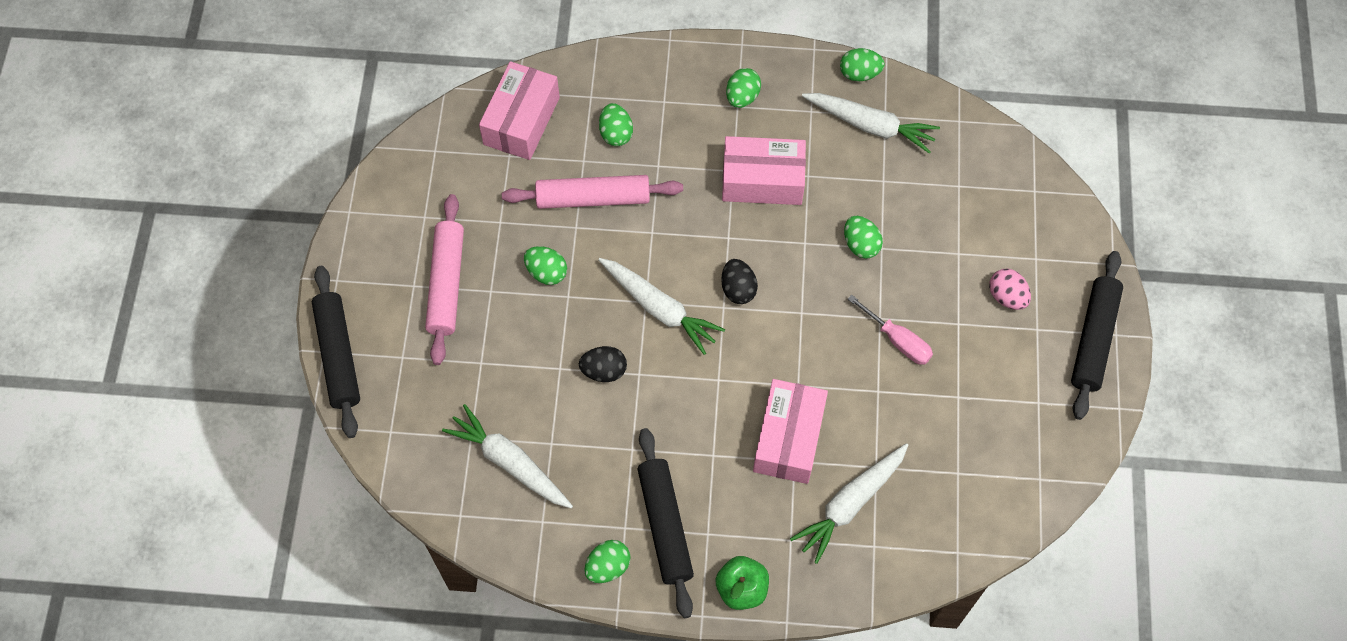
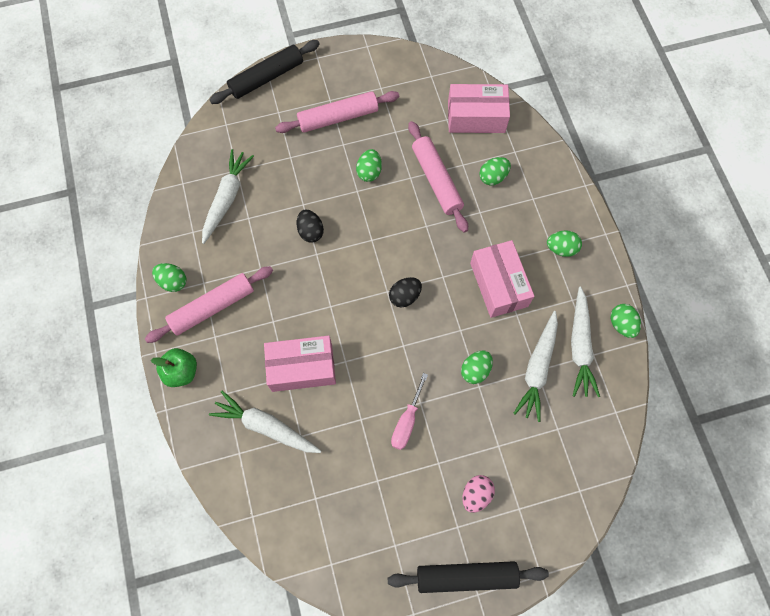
camera: 70 degrees right, 5 degrees up
(659, 308) = (370, 250): white carrot -> white carrot (537, 368)
(665, 525) = (212, 307): black rolling pin -> pink rolling pin

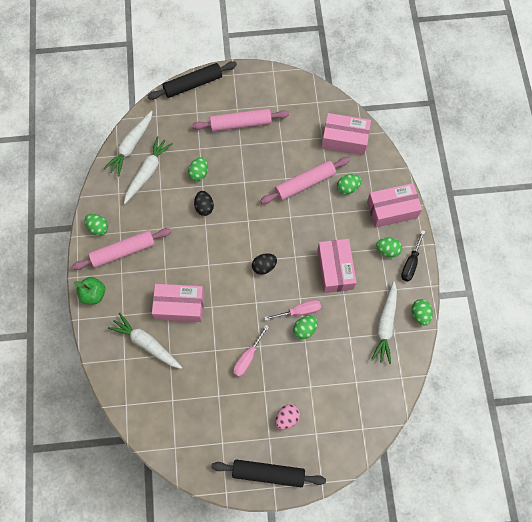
camera: 10 degrees right, 0 degrees up
(369, 172) = (256, 169): green egg -> green egg (199, 173)
(436, 180) = (305, 183): pink rolling pin -> pink rolling pin turned 75 degrees clockwise
(463, 347) = (299, 311): none -> pink screwdriver
(537, 368) = (350, 336): white carrot -> white carrot (131, 146)
(555, 196) = (392, 209): none -> pink box
(595, 260) = (411, 263): none -> black screwdriver

